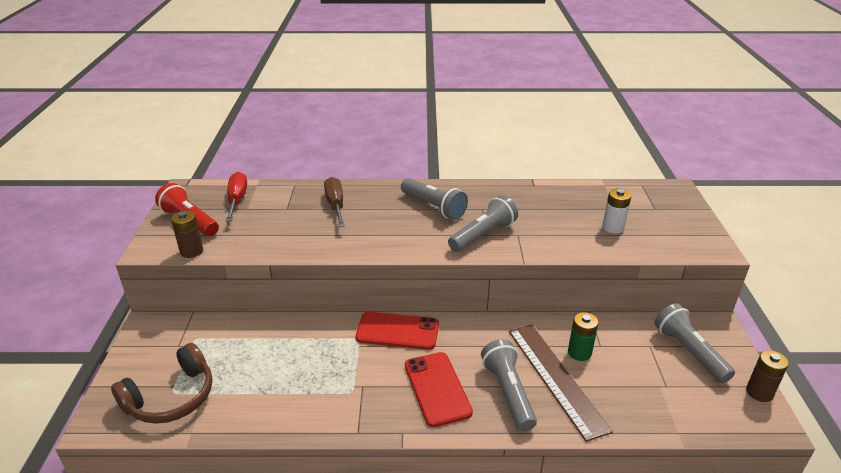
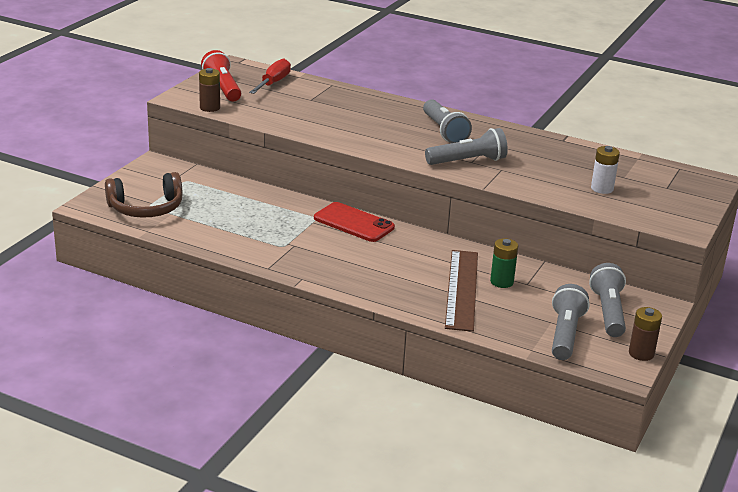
camera: 25 degrees right, 5 degrees down
(335, 205) = (355, 107): brown screwdriver -> none
(437, 388) = (353, 264): red phone -> none
(508, 392) = (410, 284): grey flashlight -> grey flashlight (565, 334)

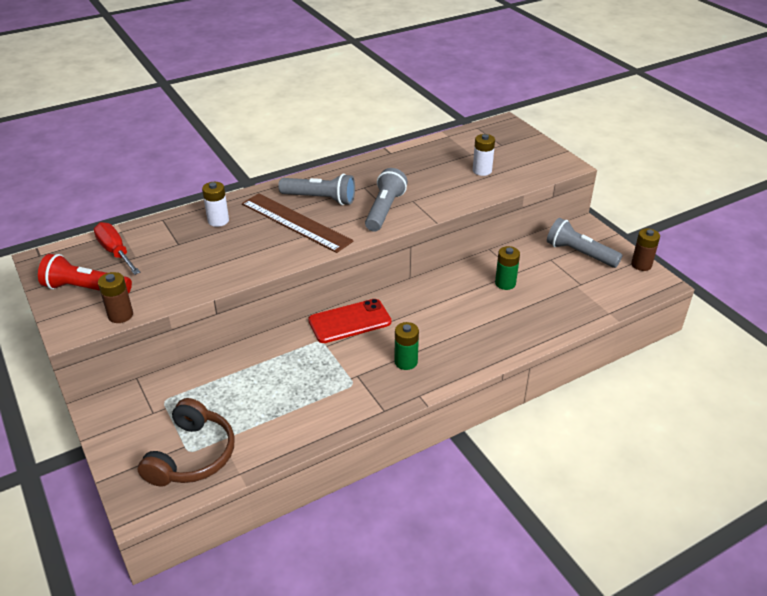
camera: 55 degrees left, 10 degrees up
(334, 261) = (406, 362): none -> green battery
(358, 103) = (218, 221): none -> white battery
(461, 289) = (502, 309): brown ruler -> brown ruler (295, 222)
(565, 334) = (597, 287): grey flashlight -> none

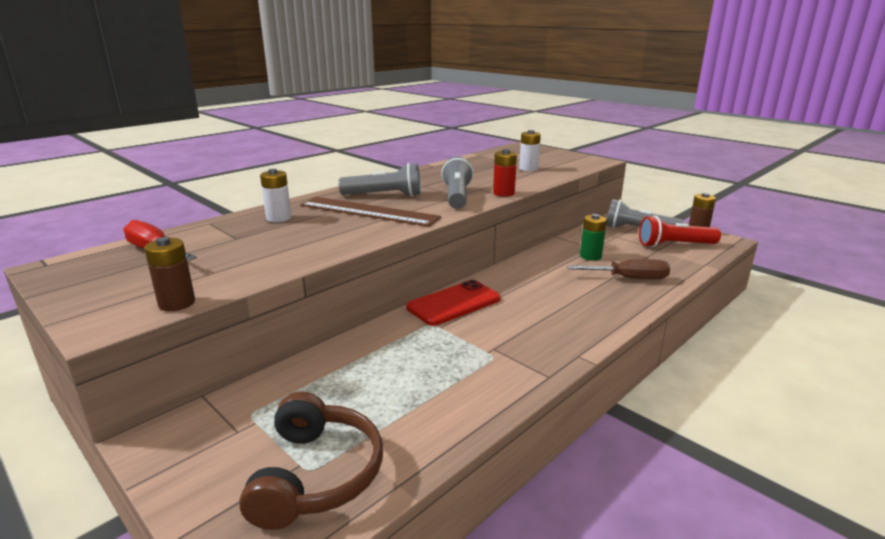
camera: 15 degrees left, 15 degrees down
(86, 289) = (119, 285): red flashlight -> red flashlight (674, 245)
(406, 362) = (540, 328): green battery -> none
(431, 211) = (503, 193): none -> red battery
(521, 319) = (629, 278): none -> brown screwdriver

